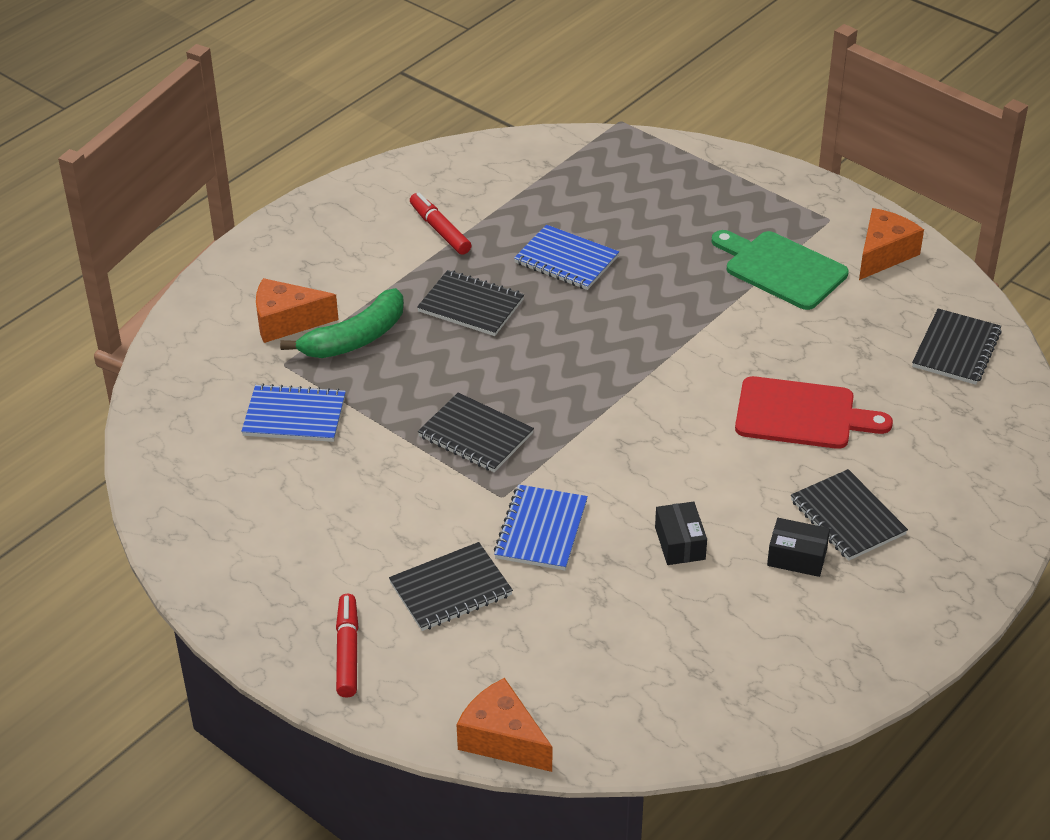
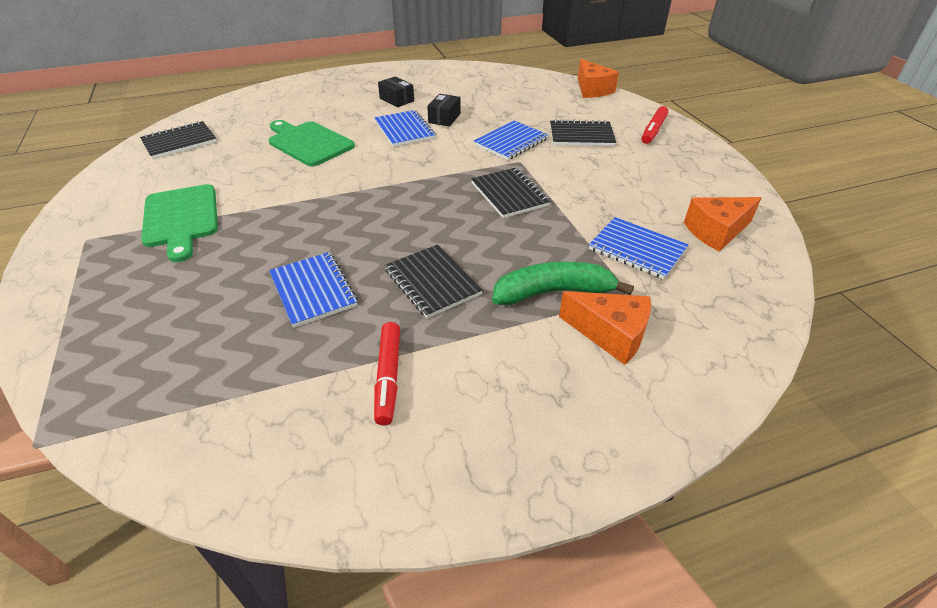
camera: 150 degrees left, 0 degrees up
(708, 491) = (404, 130): none -> blue notebook
(801, 414) = (308, 143): red cutting board -> green cutting board
(847, 517) = (353, 104): black notebook -> none
(883, 254) = (107, 202): orange cheese -> orange cheese (716, 232)

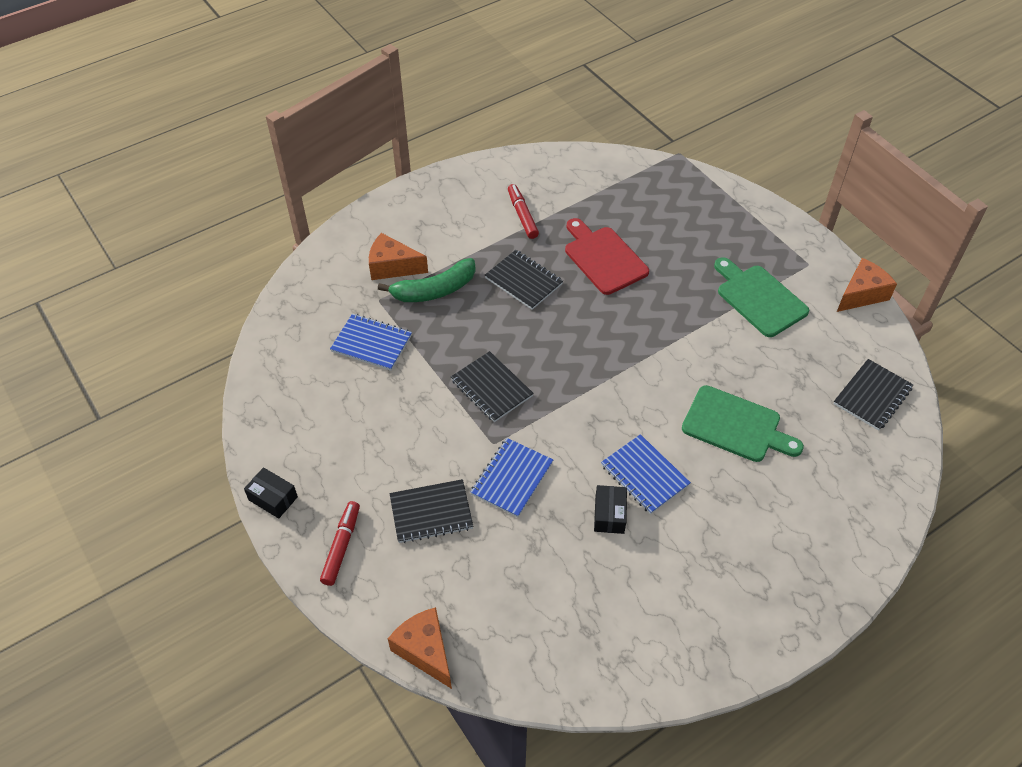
camera: 165 degrees right, 10 degrees up
(313, 290) = (603, 258): blue notebook -> red cutting board
(397, 100) = (693, 549): black box -> black box (273, 498)
(716, 232) = (301, 378): orange cheese -> orange cheese (861, 294)

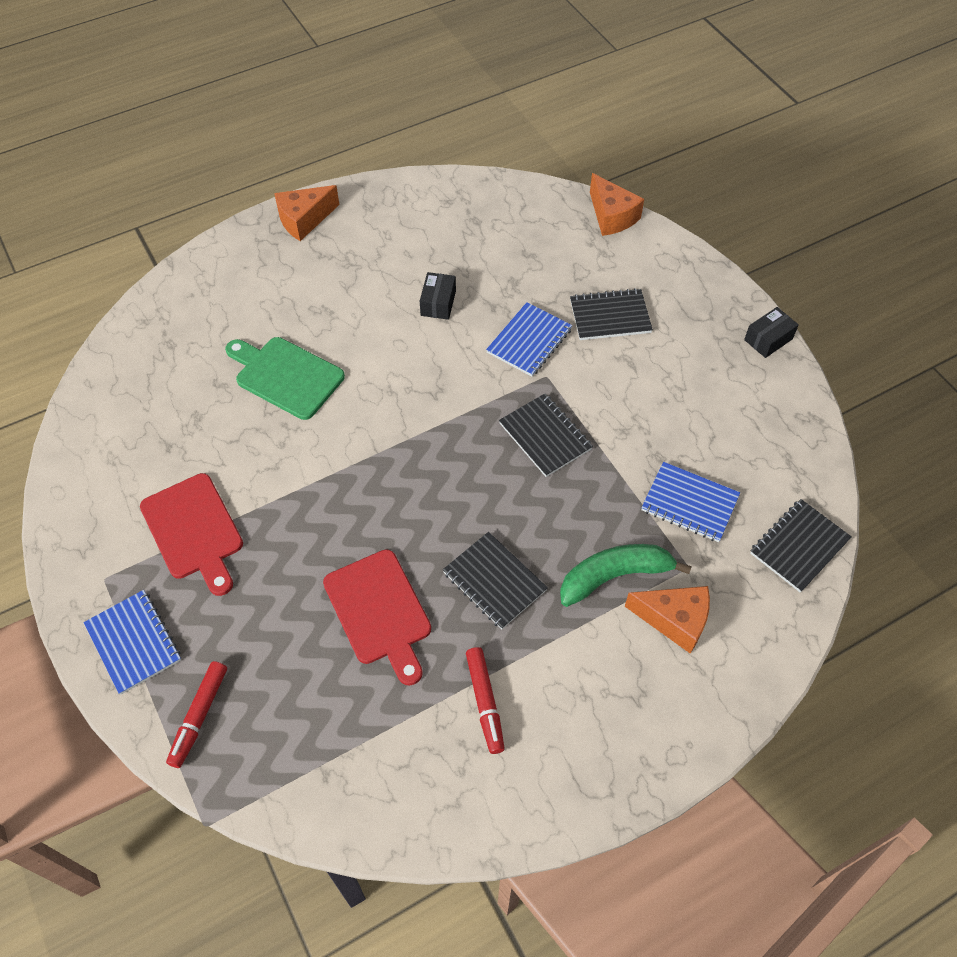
camera: 175 degrees left, 5 degrees up
(273, 498) = (768, 339): black box -> black box turned 75 degrees counterclockwise
(341, 546) = (693, 294): red marker -> red marker (199, 716)
(644, 475) = (395, 335): blue notebook -> blue notebook (133, 642)
(759, 298) = (194, 530): green cutting board -> red cutting board
(861, 294) = (60, 526): orange cheese -> orange cheese (304, 220)
(872, 396) = (124, 397): black notebook -> black notebook (799, 546)

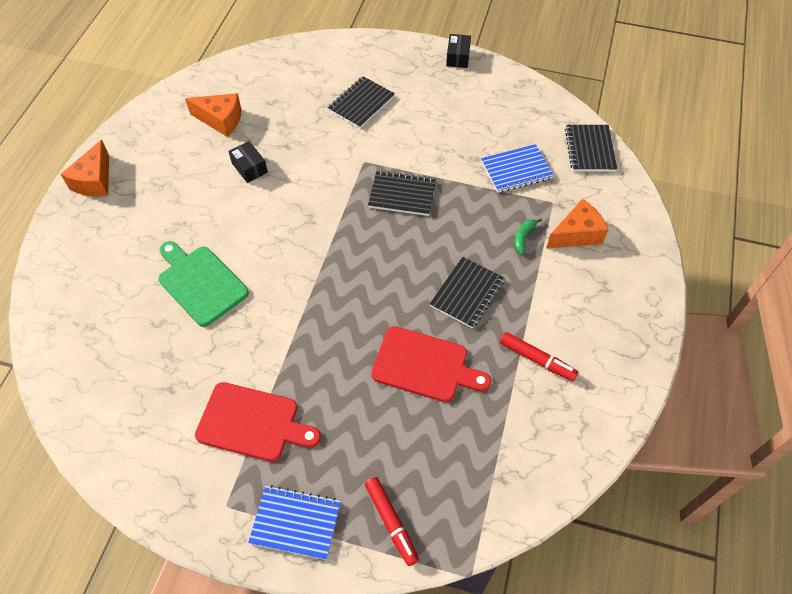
camera: 45 degrees left, 0 degrees up
(286, 376) = (200, 283): green cutting board -> green cutting board turned 60 degrees clockwise
(494, 581) = (467, 293): black notebook -> black notebook turned 60 degrees counterclockwise
(529, 341) = (331, 150): blue notebook -> none
(611, 216) = (297, 48): orange cheese -> orange cheese (221, 120)
(614, 576) = (523, 237): green banana -> green banana, size x0.49

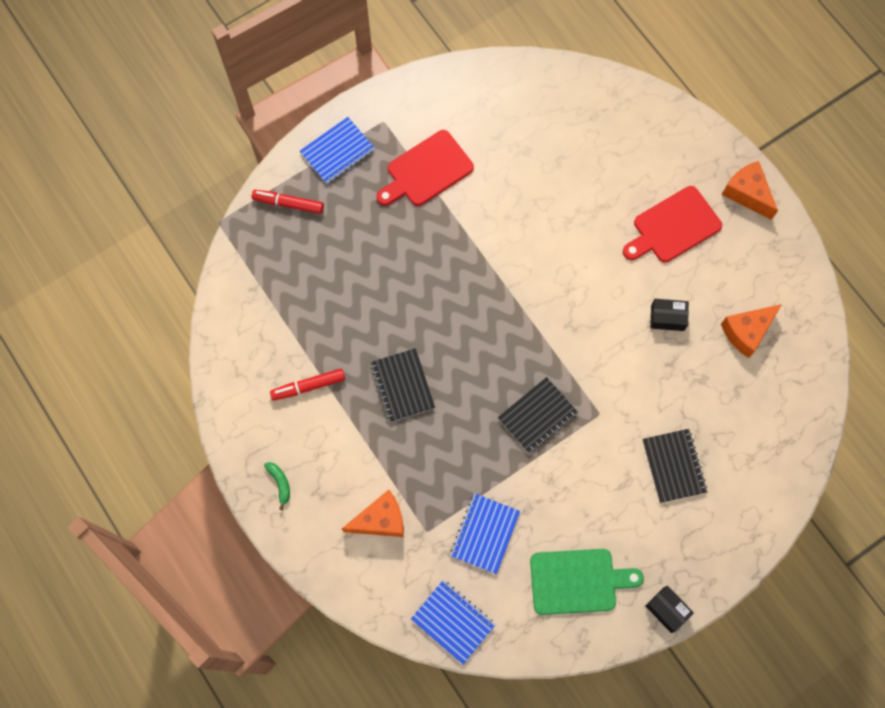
camera: 130 degrees right, 15 degrees up
(200, 283) = (573, 208): green cutting board -> green cutting board (577, 581)
(424, 365) = (372, 307): red cutting board -> red cutting board (673, 226)
(523, 237) = (414, 474): green banana -> green banana (280, 483)
(576, 234) = (380, 520): orange cheese -> orange cheese turned 120 degrees counterclockwise
(590, 149) = (453, 622): black notebook -> blue notebook

